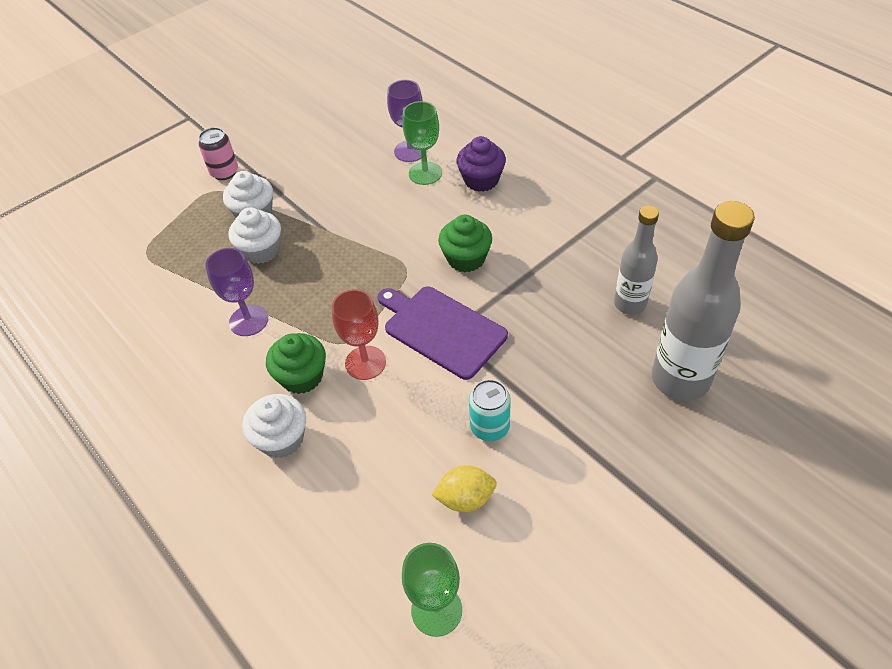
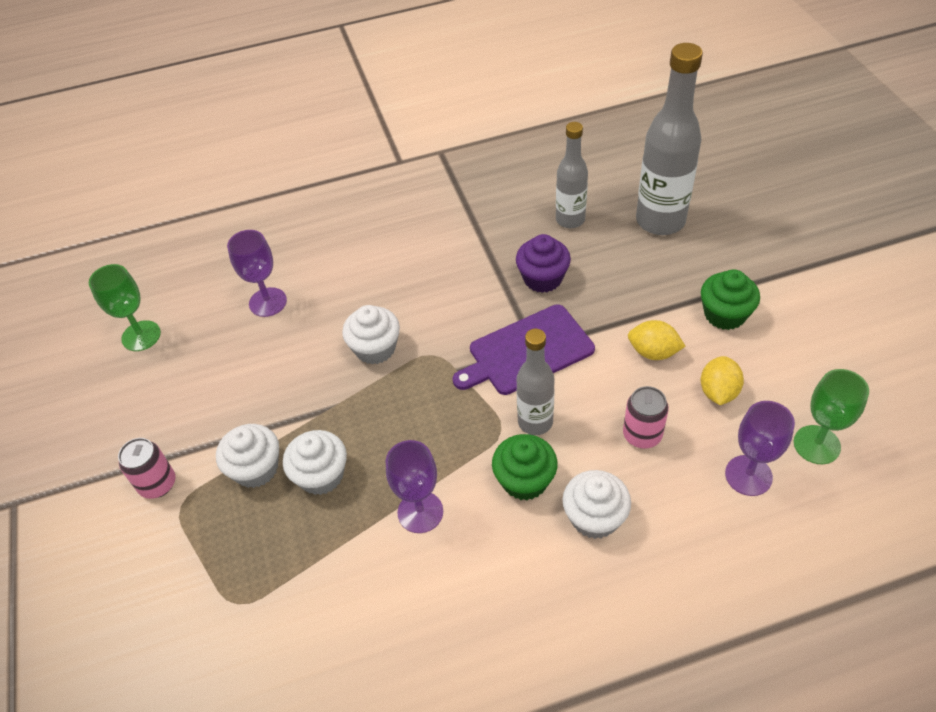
camera: 65 degrees left, 0 degrees up
(365, 363) = (535, 422): red goblet -> grey bottle
(372, 552) = (748, 475): none -> purple goblet
(384, 448) = (642, 435): none -> pink can
(395, 230) = (375, 348): none -> white cupcake
(425, 173) = (311, 300): green goblet -> green goblet (141, 336)
(466, 258) = (450, 306): green cupcake -> green cupcake (724, 314)
(481, 180) = (354, 262): purple cupcake -> purple cupcake (542, 278)
(490, 427) = (653, 352): turquoise can -> yellow lemon

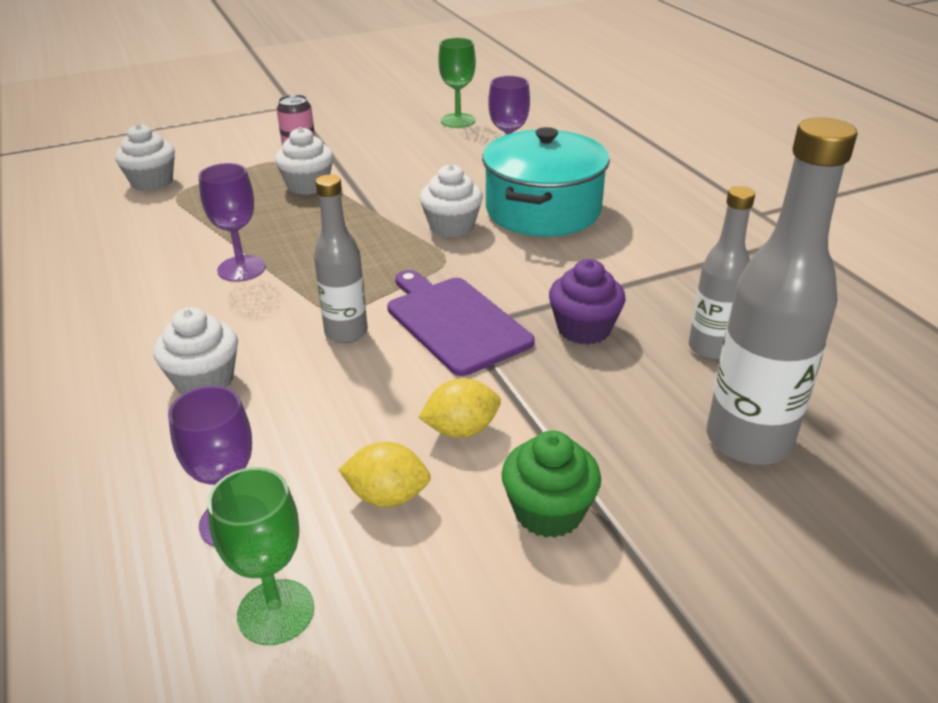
camera: 80 degrees right, 15 degrees down
(321, 475) = (295, 215): white cupcake -> white cupcake (152, 182)
(362, 284) = (543, 210): none -> turquoise pot
(524, 480) = (266, 329): green cupcake -> none
(642, 435) = (317, 418): pink can -> none
(653, 352) = (461, 430): yellow lemon -> yellow lemon turned 60 degrees clockwise

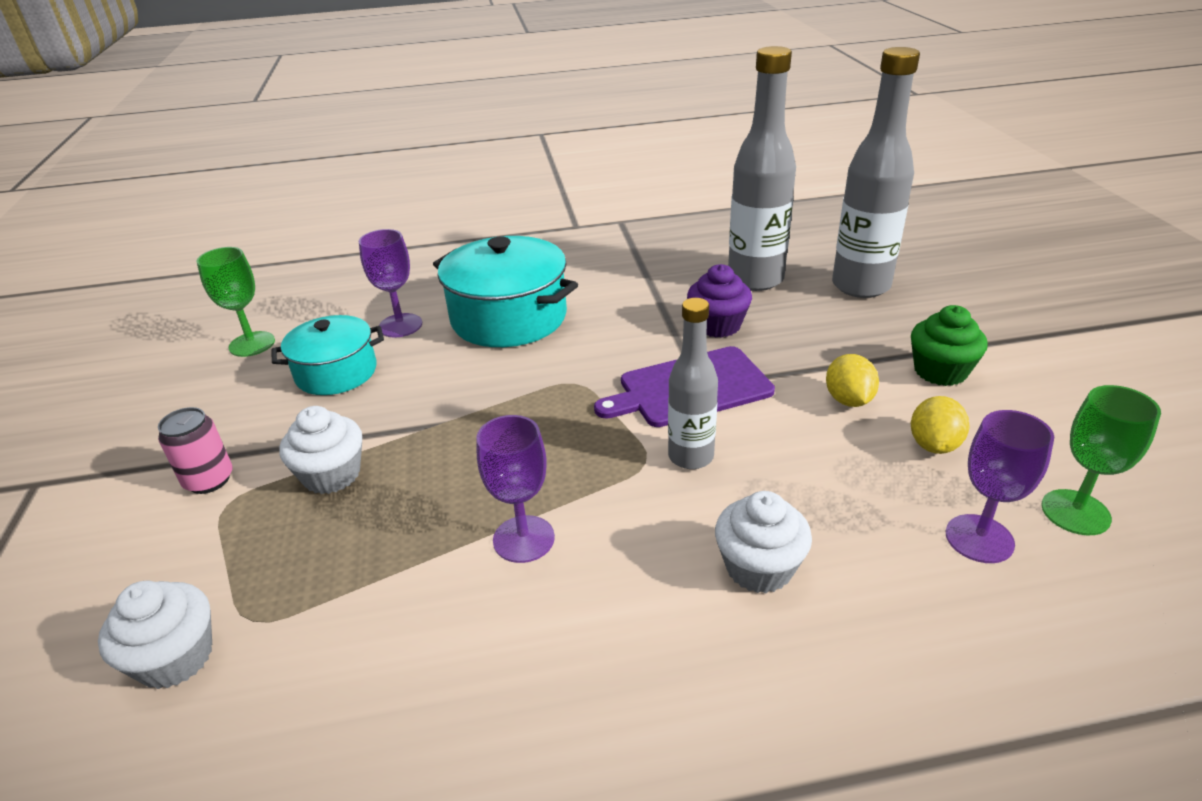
camera: 75 degrees left, 0 degrees up
(430, 158) = (336, 373): none -> turquoise pot
(452, 226) = (509, 373): white cupcake -> none
(710, 348) = (755, 279): grey bottle -> grey bottle, size x1.66

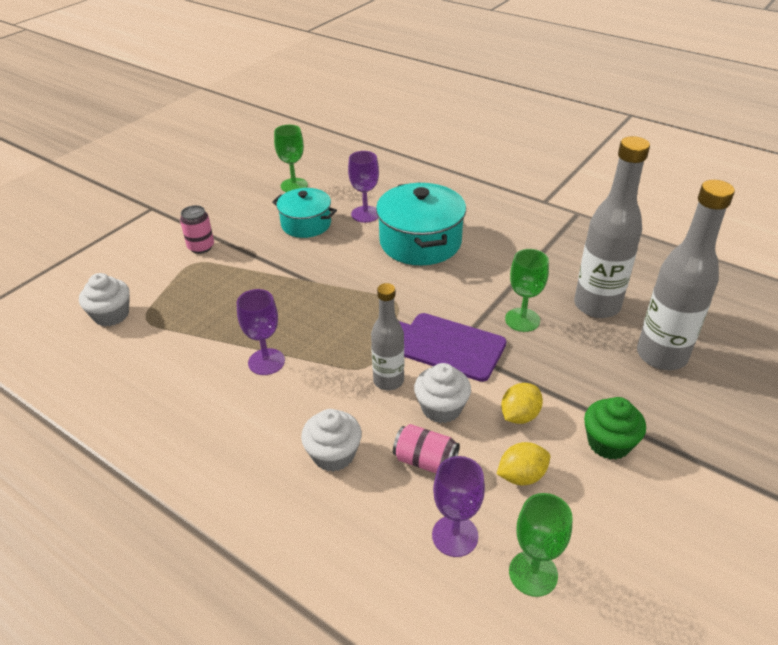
camera: 45 degrees right, 5 degrees up
(332, 475) = (241, 276): white cupcake -> white cupcake (441, 408)
(717, 325) = (522, 320): purple cupcake -> green goblet
(846, 498) = (425, 461): none -> pink can

